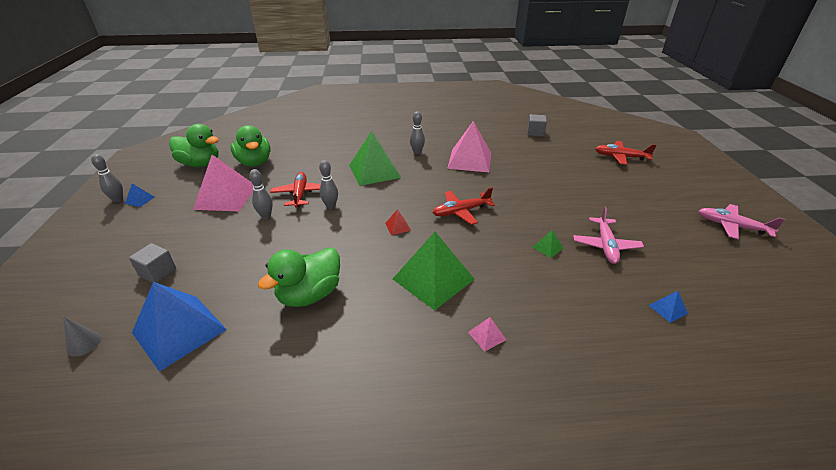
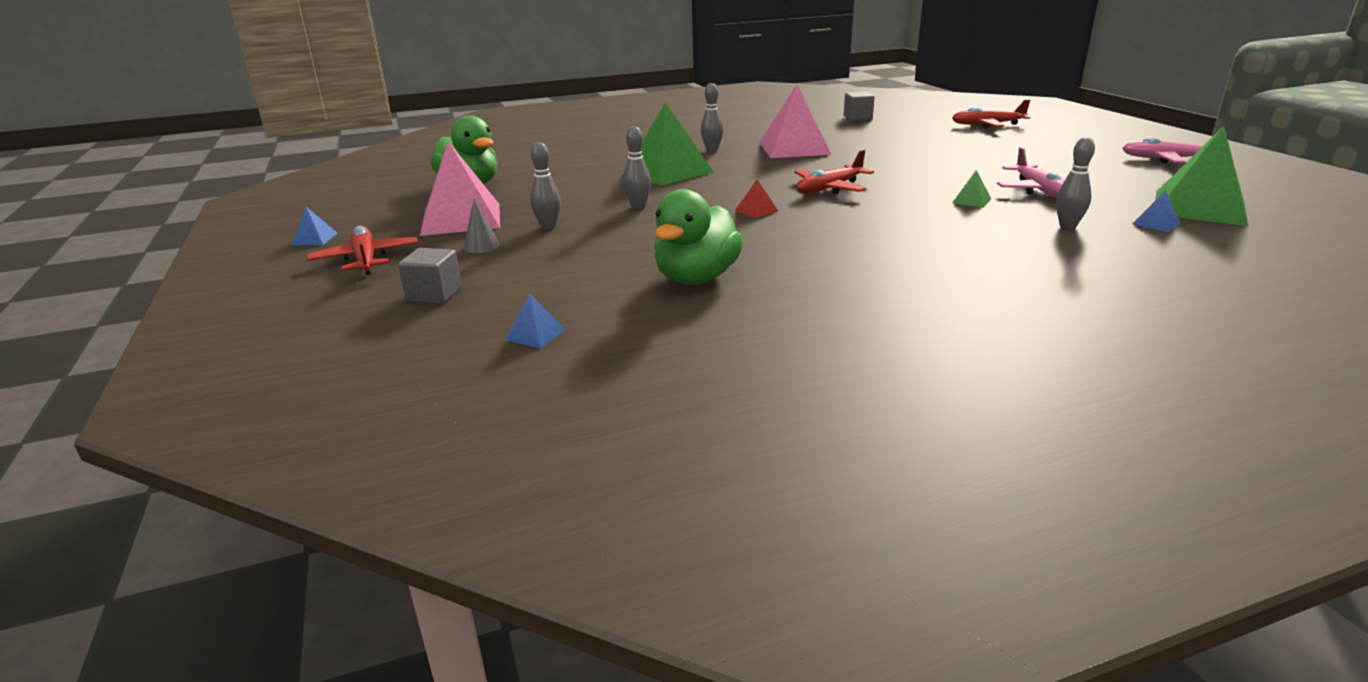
camera: 15 degrees left, 10 degrees down
(84, 343) = (392, 368): grey cone -> grey cone (481, 246)
(118, 199) = (274, 243): grey bowling pin -> grey bowling pin (1067, 226)
(179, 331) = (535, 334): blue pyramid -> blue pyramid, size x0.41
(200, 164) = (378, 196): green duck -> none
(300, 194) = (578, 202): red plane -> red plane (365, 259)
(433, 279) = (853, 243): green pyramid -> green pyramid (1199, 208)
(487, 336) = (969, 272): pink pyramid -> none

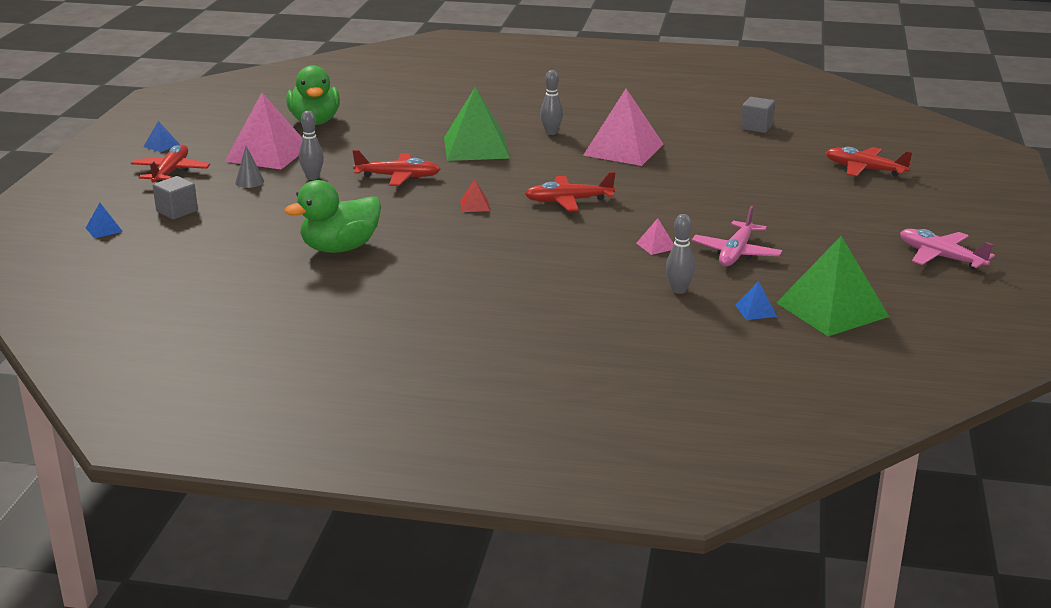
camera: 30 degrees right, 0 degrees up
(535, 334) = (194, 256): blue pyramid -> blue pyramid (104, 229)
(638, 206) = (398, 177): grey bowling pin -> red plane
(971, 201) = (656, 246): green pyramid -> pink pyramid

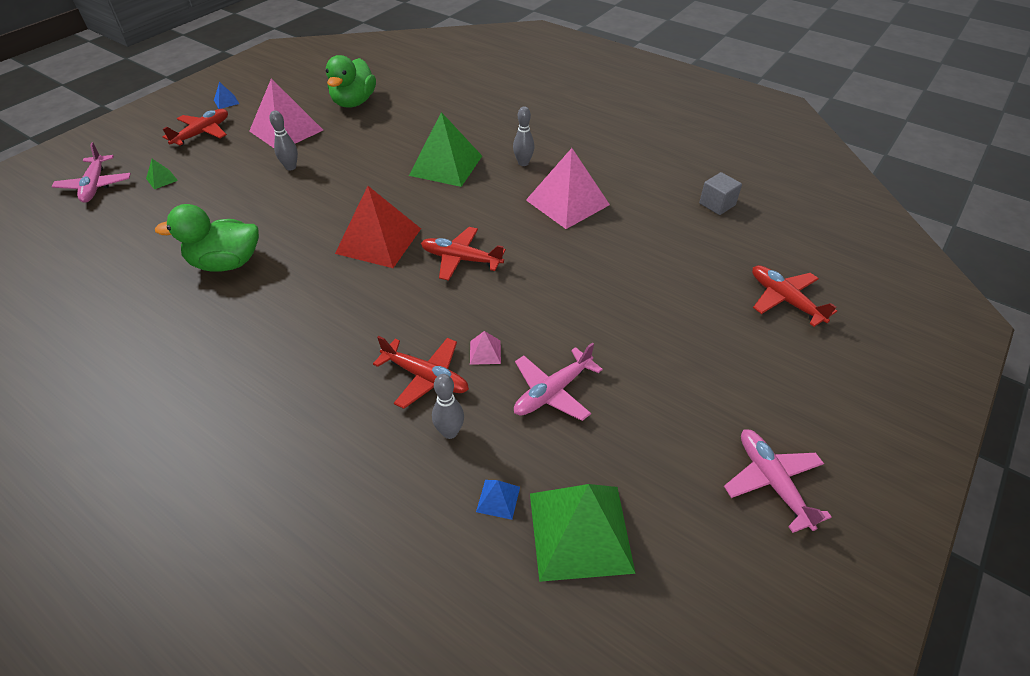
camera: 25 degrees right, 20 degrees up
(104, 229) = (95, 185): blue pyramid -> pink plane
(177, 211) = (161, 179): grey cube -> green pyramid
(249, 182) = (243, 159): grey cone -> none
(398, 177) = (353, 185): red plane -> red plane (426, 377)
(475, 205) = (379, 241): red pyramid -> red pyramid, size x2.43

